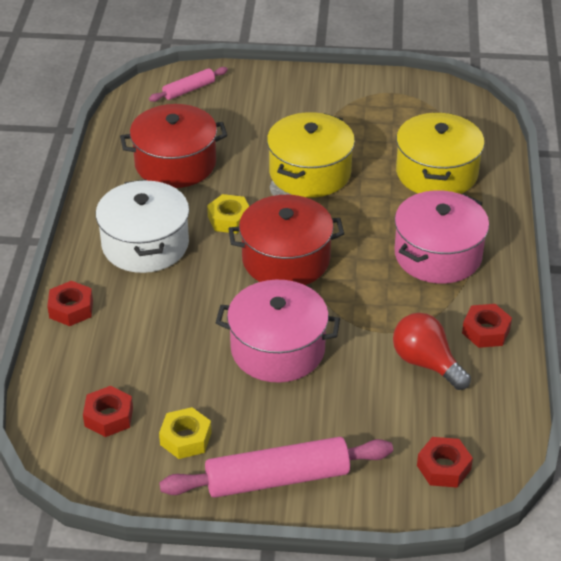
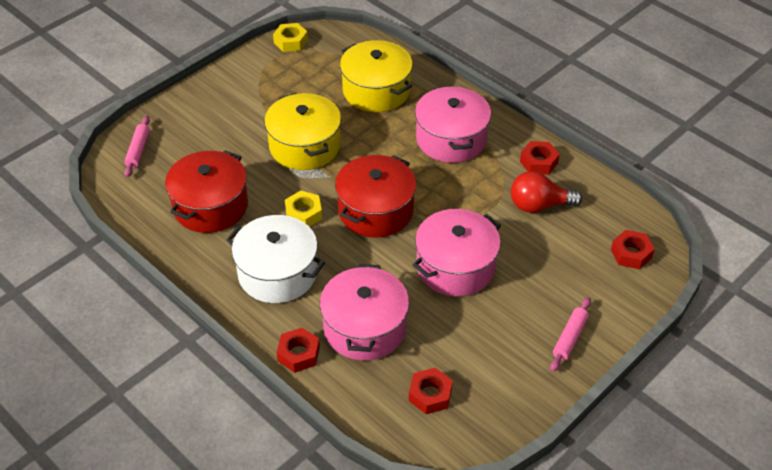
camera: 50 degrees left, 5 degrees up
(141, 332) = (365, 328): none -> pink pot
(185, 438) = (491, 364): yellow nut -> yellow nut (290, 42)
(277, 478) = (569, 338): pink rolling pin -> pink rolling pin, size x0.53

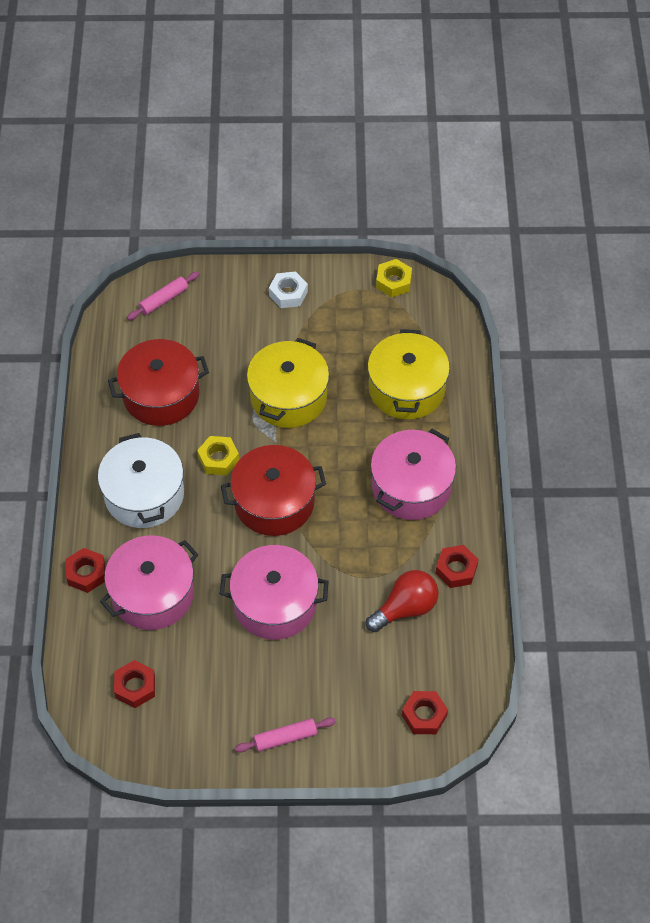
camera: 45 degrees right, 10 degrees up
(227, 91) = (288, 294): none -> white nut
(539, 205) = (405, 608): red light bulb -> red light bulb turned 105 degrees clockwise

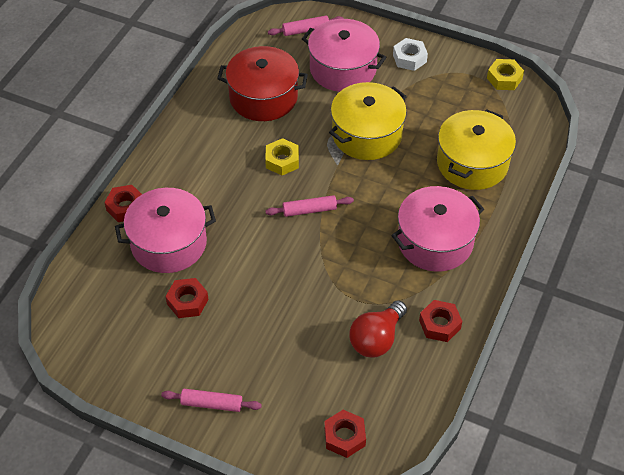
camera: 25 degrees right, 5 degrees down
(135, 687) = (111, 310): red nut -> red nut (187, 301)
(144, 494) = (206, 165): white pot -> none
(274, 502) = (309, 210): red pot -> pink rolling pin
(275, 603) = (265, 290): pink pot -> pink pot (343, 69)
(405, 608) = (376, 339): red light bulb -> red light bulb turned 135 degrees clockwise

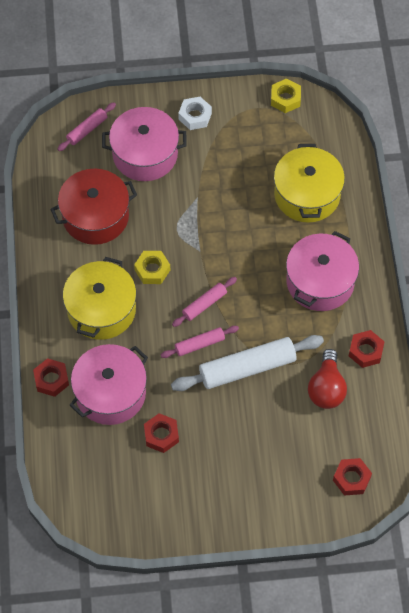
camera: 30 degrees left, 10 degrees up
(211, 403) = (237, 507): pink rolling pin -> pink rolling pin (199, 344)
(311, 283) = (247, 368): none -> white rolling pin
(367, 134) = (206, 210): yellow pot -> yellow pot (101, 309)

